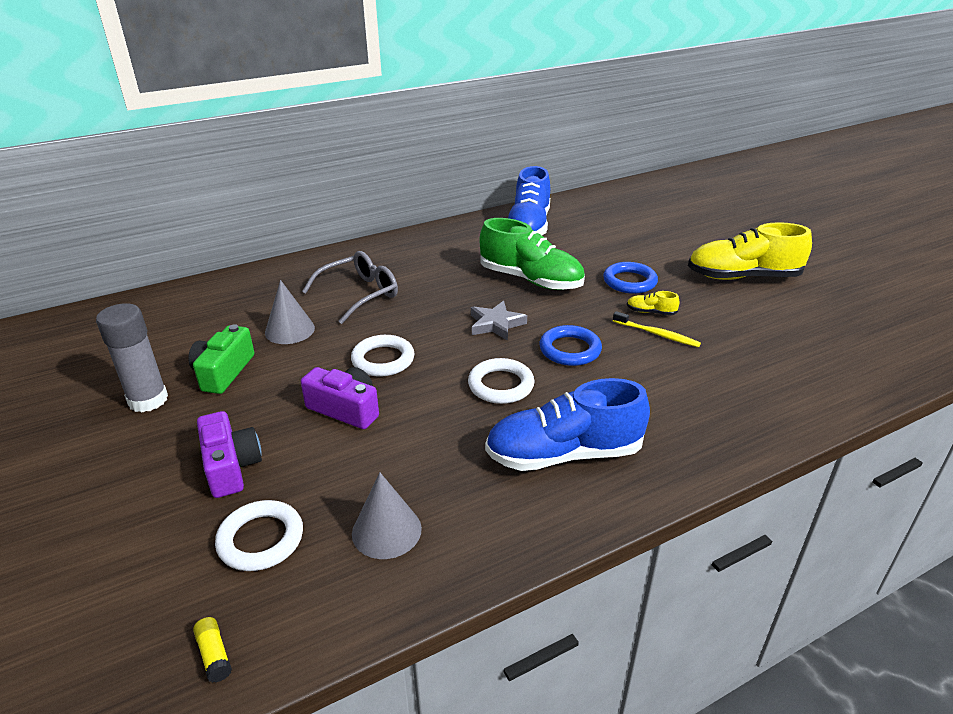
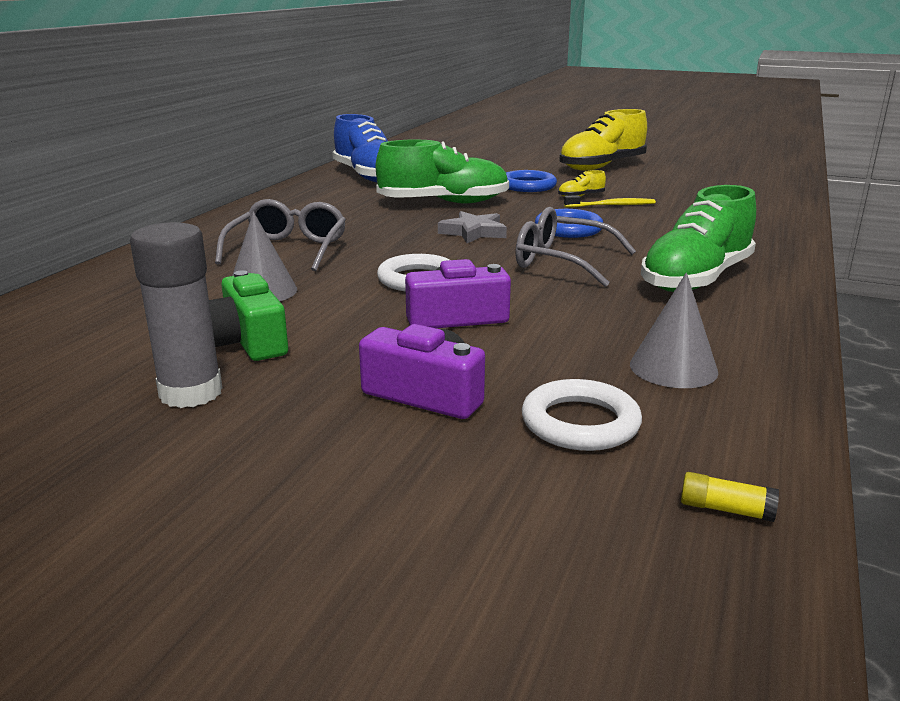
camera: 40 degrees left, 10 degrees down
(501, 385) = (561, 261): white ring -> grey glasses
(564, 454) = (696, 279): blue shoe -> green shoe

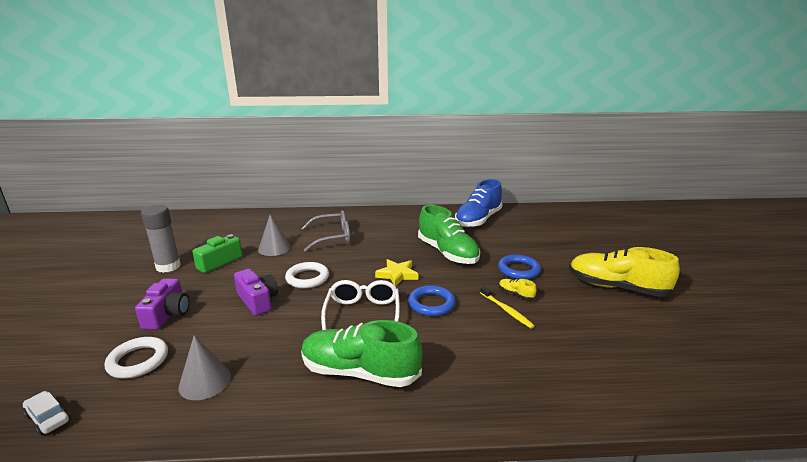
camera: 65 degrees right, 0 degrees up
(473, 232) = (397, 275): grey star -> yellow star
(561, 261) = (362, 314): grey glasses -> white glasses
(726, 509) = (48, 418): yellow glue stick -> white car

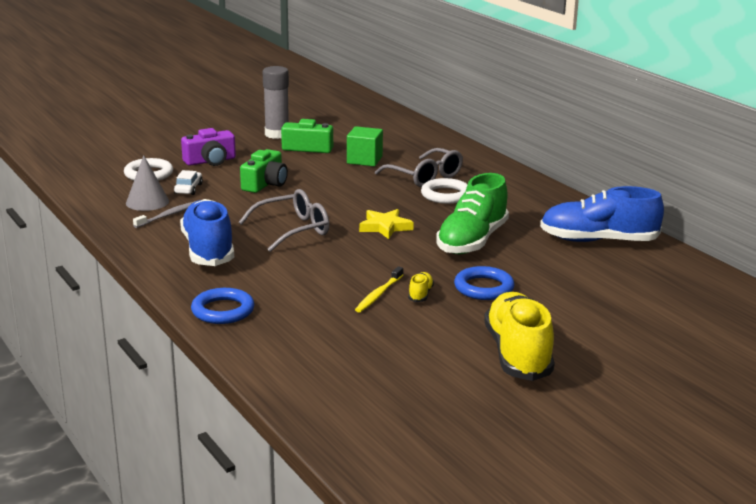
camera: 60 degrees right, 0 degrees up
(48, 418) = (76, 173): white car -> white car (188, 189)
(255, 375) = (169, 215): none -> grey toothbrush
(258, 301) = (265, 184): purple camera -> green camera
(274, 248) = (364, 160): grey cone -> green cube
(307, 278) = (326, 191): white ring -> white ring (446, 195)
(360, 372) = (208, 250): green shoe -> blue shoe
(362, 314) = (293, 230): white glasses -> grey glasses
(431, 304) = (347, 255): blue ring -> blue ring (223, 311)

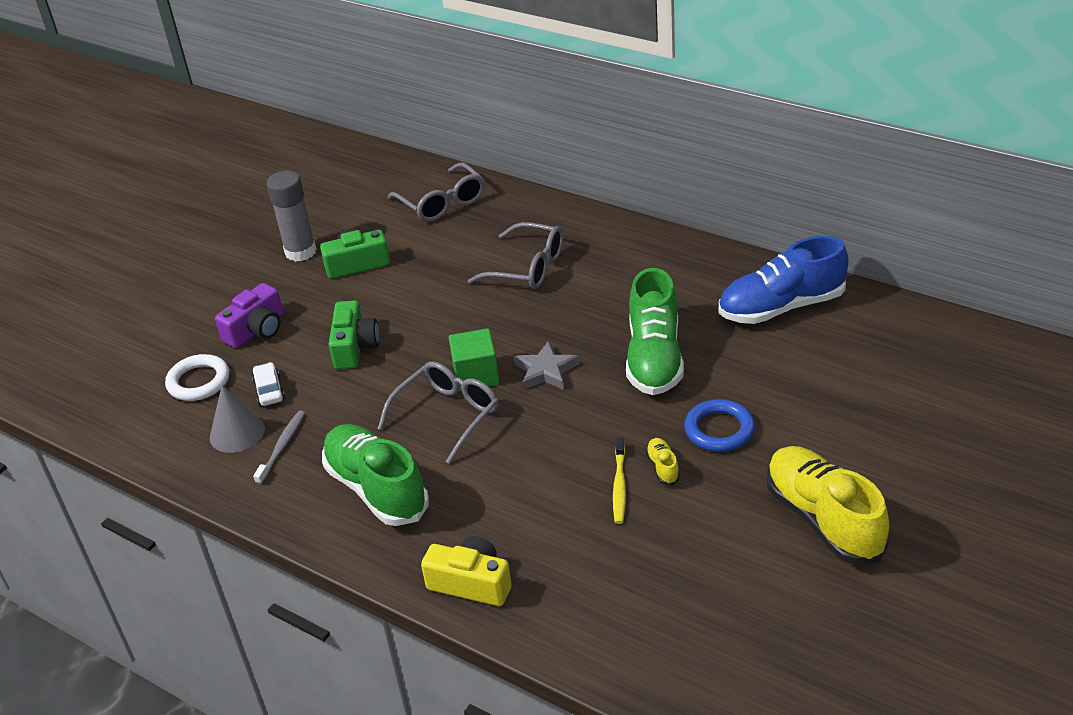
camera: 20 degrees left, 15 degrees up
(208, 250) = (376, 489): blue shoe -> green shoe
(223, 311) = (471, 583): blue ring -> yellow camera
(364, 160) = (438, 262): green cube -> green cube (476, 375)
(385, 227) = (546, 371): yellow star -> grey star
(397, 134) = (442, 203): none -> grey glasses
(446, 195) = (572, 291): white ring -> none

